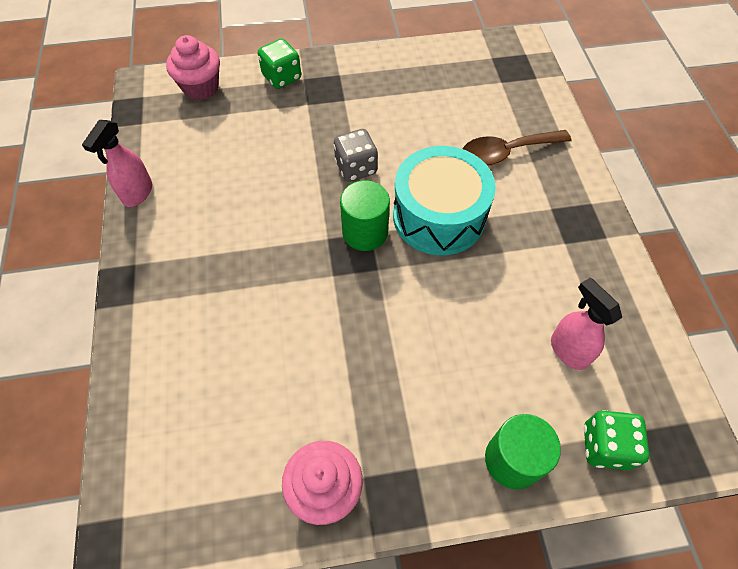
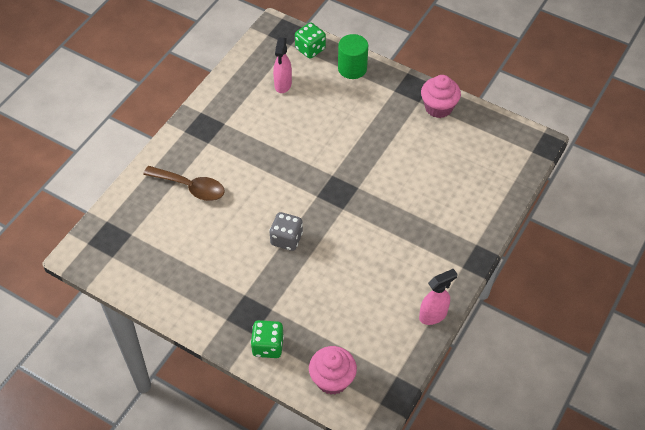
camera: 140 degrees left, 5 degrees down
(365, 232) = (319, 197): green cylinder -> none
(439, 216) = (271, 179): turquoise drum -> none

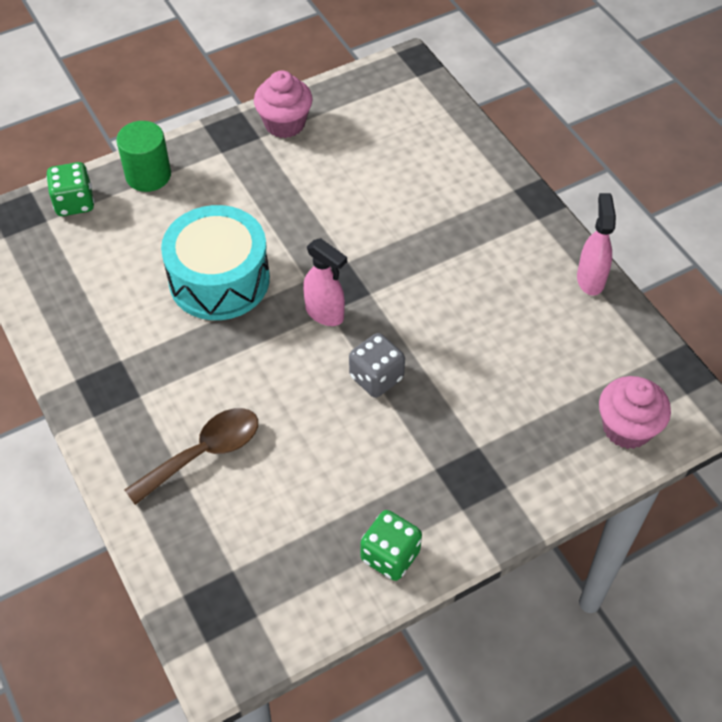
camera: 60 degrees left, 0 degrees up
(268, 346) = (535, 478): green dice -> green dice (390, 556)
(283, 85) = (110, 261): pink spray bottle -> pink spray bottle (325, 313)
(303, 136) = (219, 279): none -> turquoise drum

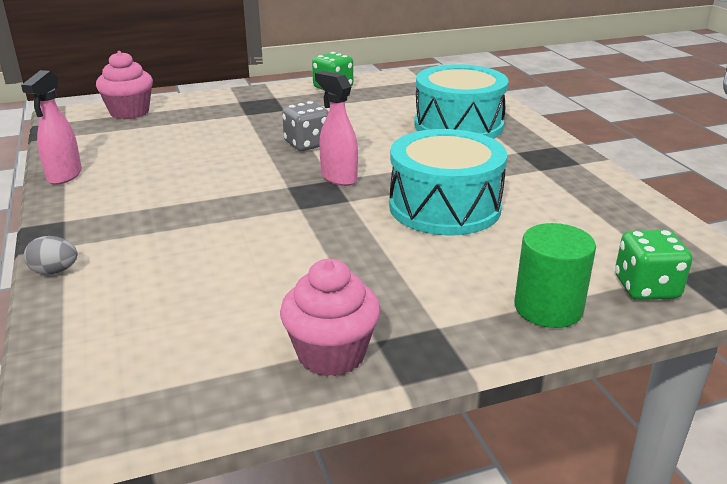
camera: 170 degrees left, 25 degrees down
(204, 453) = (458, 125): brown spoon -> turquoise drum
(498, 163) = (54, 271): none -> grey egg

